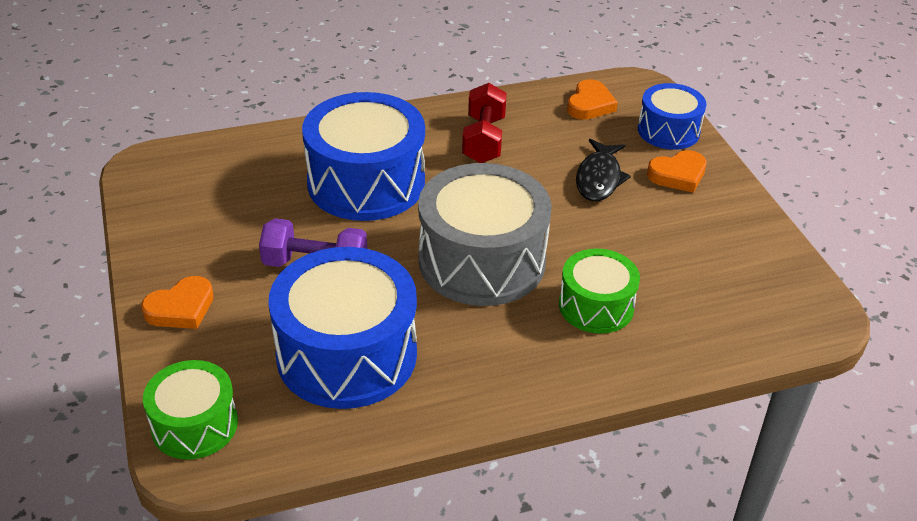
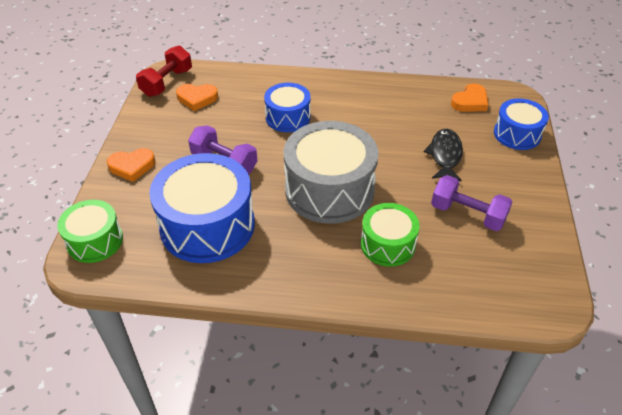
camera: 25 degrees right, 5 degrees up
(366, 182) = (288, 117): blue drum -> blue drum, size x0.57
(484, 140) = (381, 108): red dumbbell -> red dumbbell (167, 83)
(599, 178) = (445, 155): black fish -> black fish turned 150 degrees clockwise
(668, 242) = (467, 214): none -> purple dumbbell
(678, 175) = (504, 168): orange heart -> orange heart (197, 98)

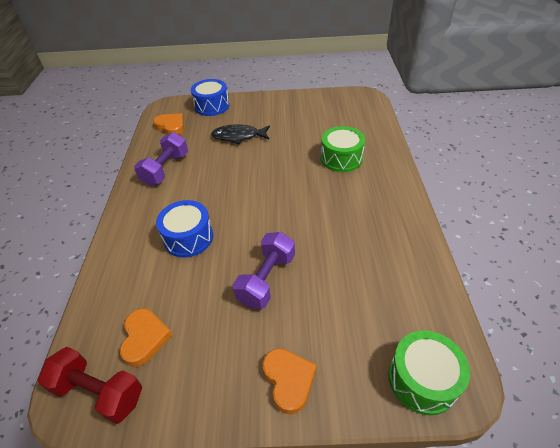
camera: 95 degrees left, 0 degrees up
(207, 225) = (361, 273): blue drum -> none
(329, 190) = (291, 194): grey drum -> none
(467, 214) = (300, 125): purple dumbbell -> purple dumbbell (166, 169)

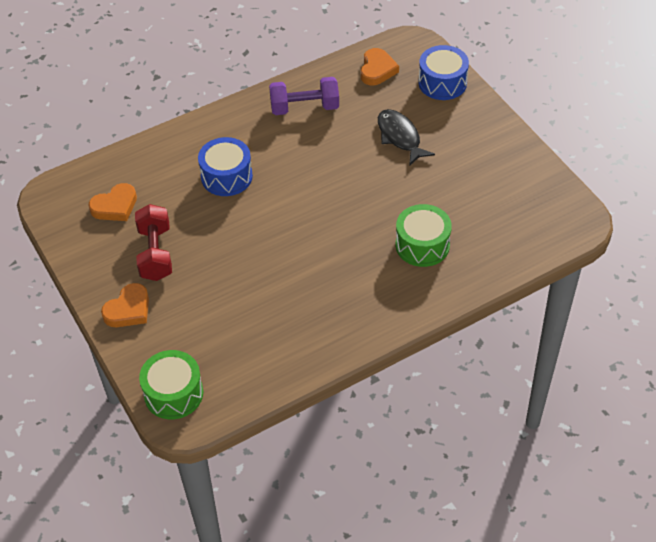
camera: 60 degrees right, 5 degrees up
(99, 392) = (63, 206): red dumbbell -> red dumbbell (155, 253)
(266, 279) = (213, 255): purple dumbbell -> none

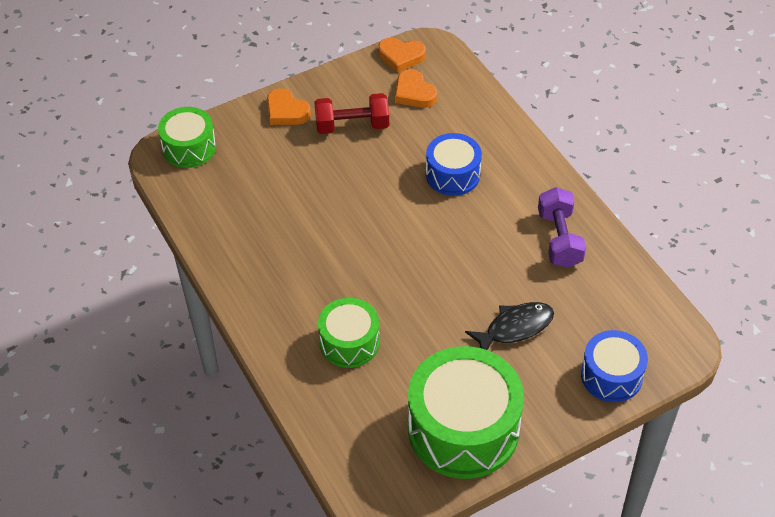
camera: 90 degrees right, 0 degrees up
(377, 70) = (629, 309): orange heart -> orange heart (401, 56)
(502, 169) = (463, 429): none -> green drum

